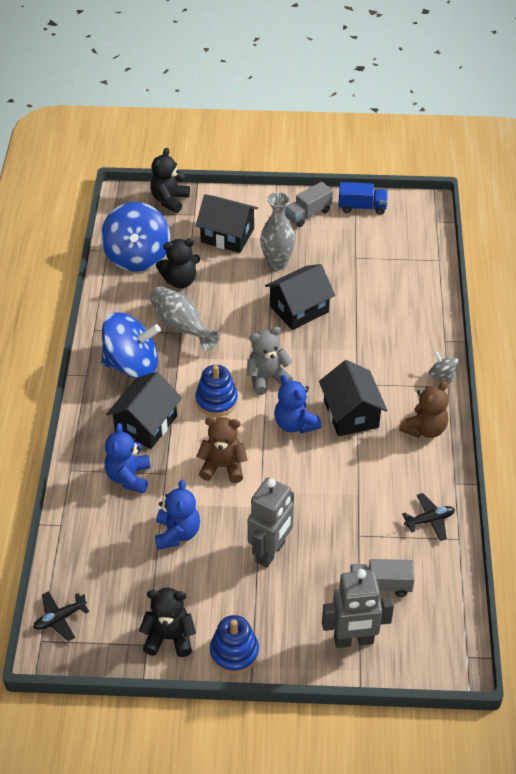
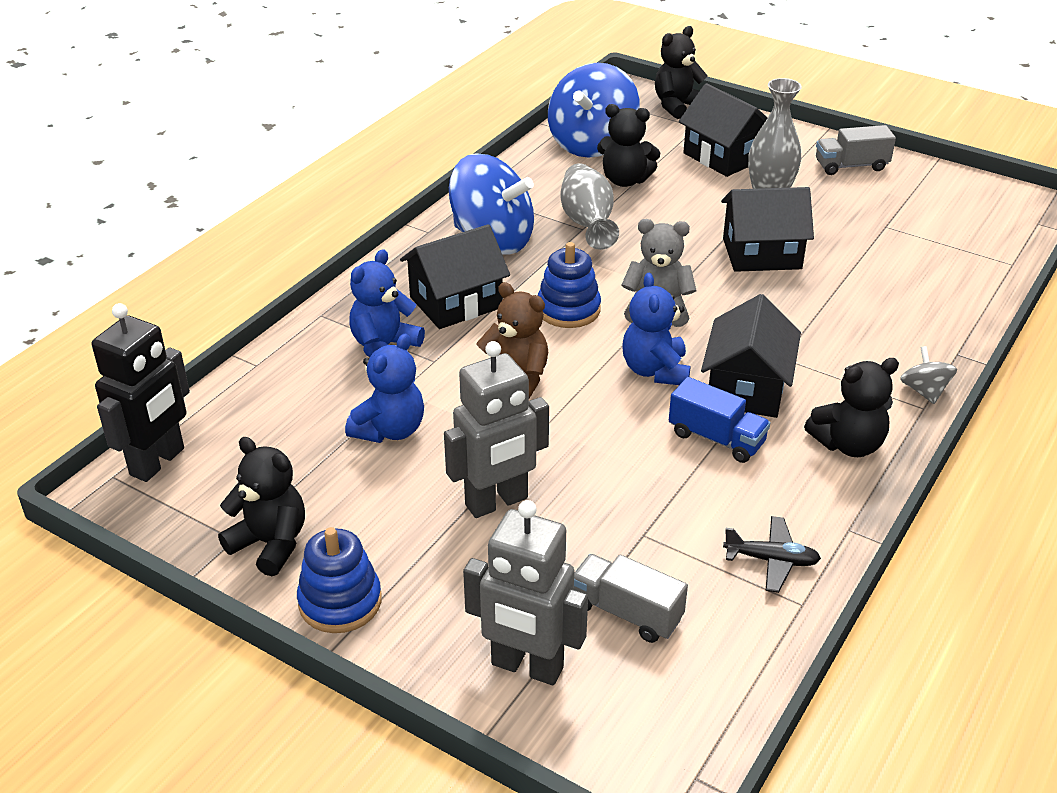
camera: 30 degrees right, 10 degrees down
(60, 618) = (158, 462): black plane -> black robot
(362, 207) = (934, 179): blue truck -> blue truck (716, 438)
(424, 429) = (848, 444): brown teddy bear -> black teddy bear

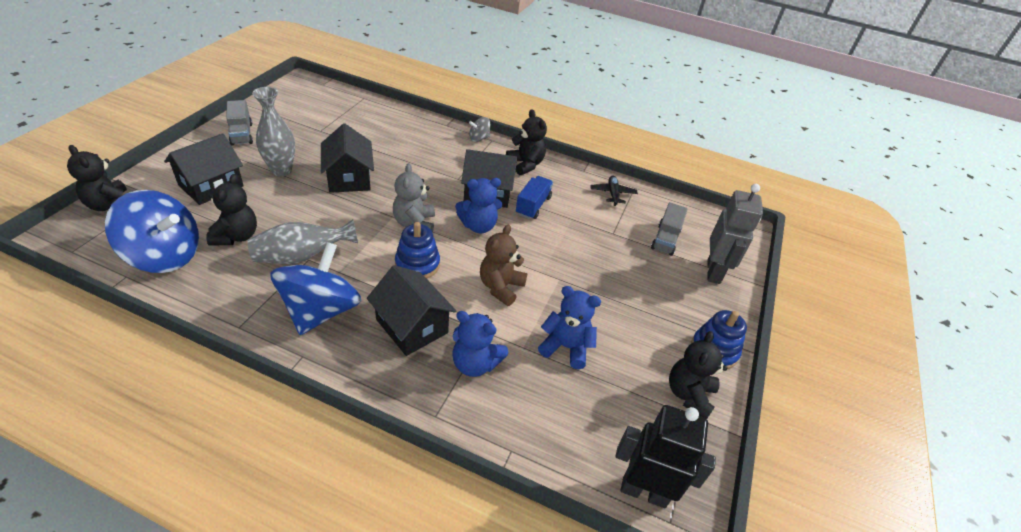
camera: 105 degrees left, 5 degrees up
(497, 502) = (612, 289): grey robot -> none

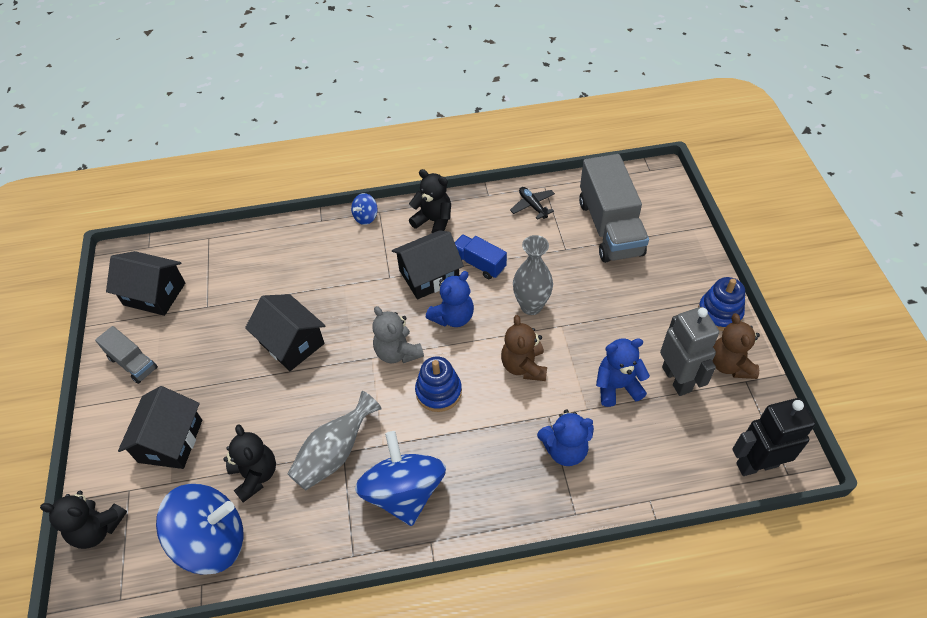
camera: 25 degrees left, 10 degrees up
(281, 170) = (219, 378): grey vase -> grey vase (531, 306)
(412, 326) = (488, 452): black house -> black house (154, 294)
(479, 138) = (366, 217): grey spinning top -> blue spinning top
(533, 205) = (479, 264): blue truck -> blue truck turned 45 degrees counterclockwise
(665, 239) = (610, 227): grey truck -> grey truck, size x1.92
(689, 394) = (730, 364): black teddy bear -> brown teddy bear
(714, 272) = (668, 236): grey robot -> grey robot (677, 379)

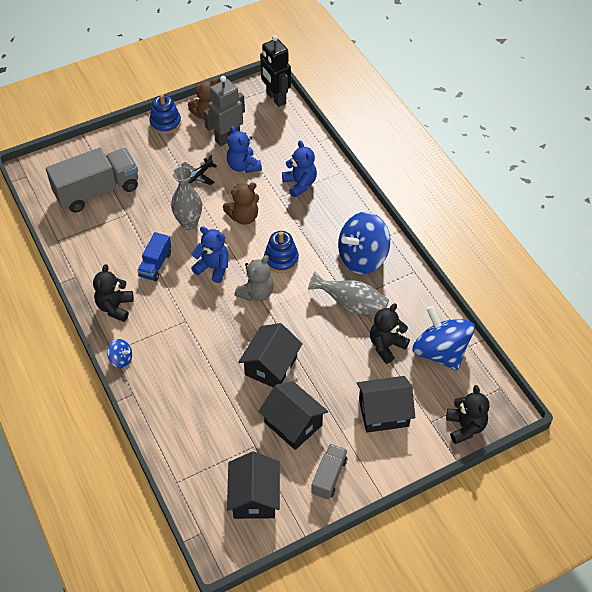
camera: 110 degrees left, 0 degrees up
(429, 276) = (176, 294): black house -> black house (293, 424)
(532, 206) = (82, 243): black plane -> black plane (198, 175)

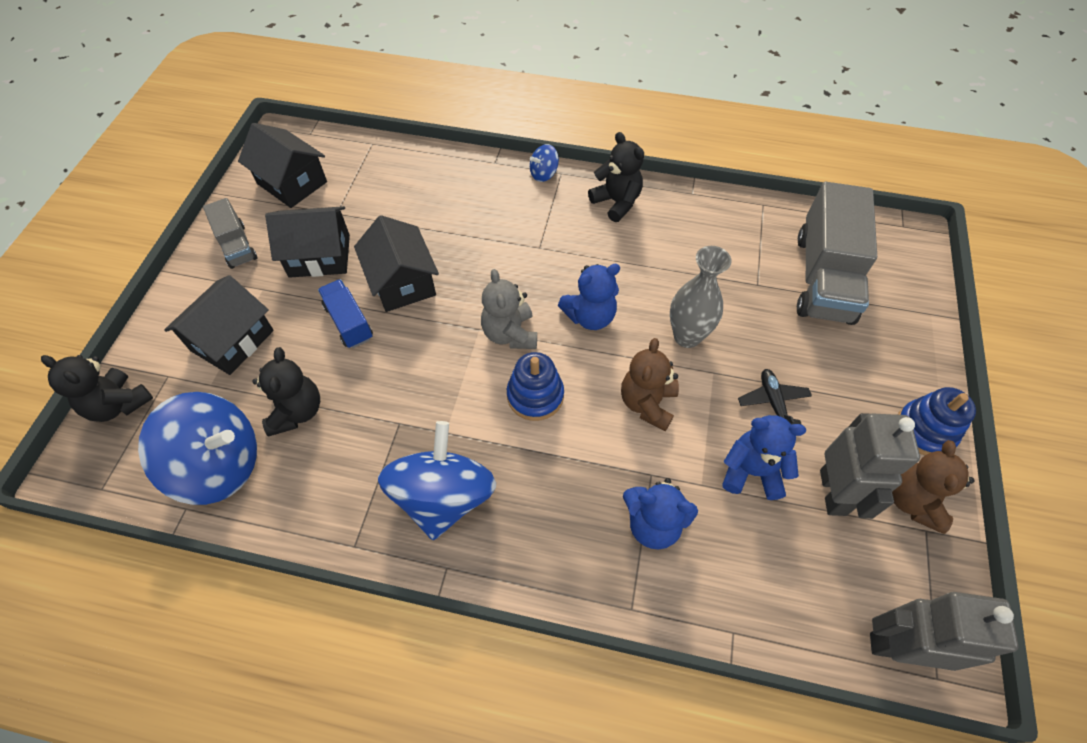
camera: 130 degrees right, 5 degrees up
(155, 264) = (646, 266): blue truck -> blue truck (349, 322)
(276, 98) = (898, 646): black robot -> grey robot
(351, 304) = (389, 421): grey vase -> none

